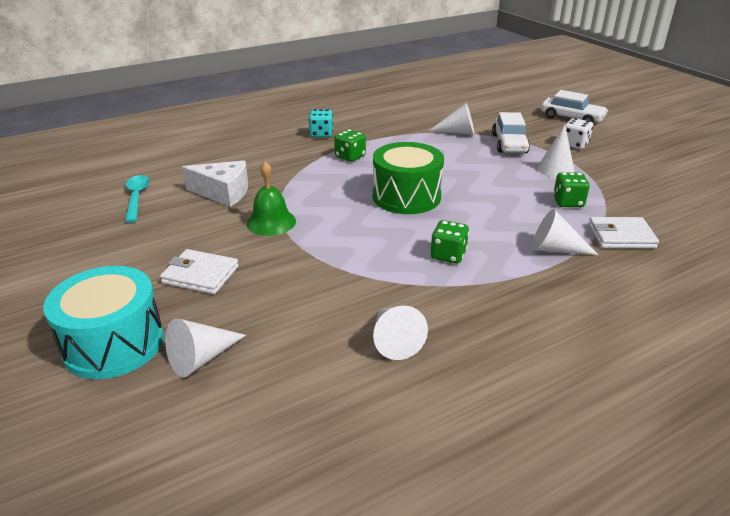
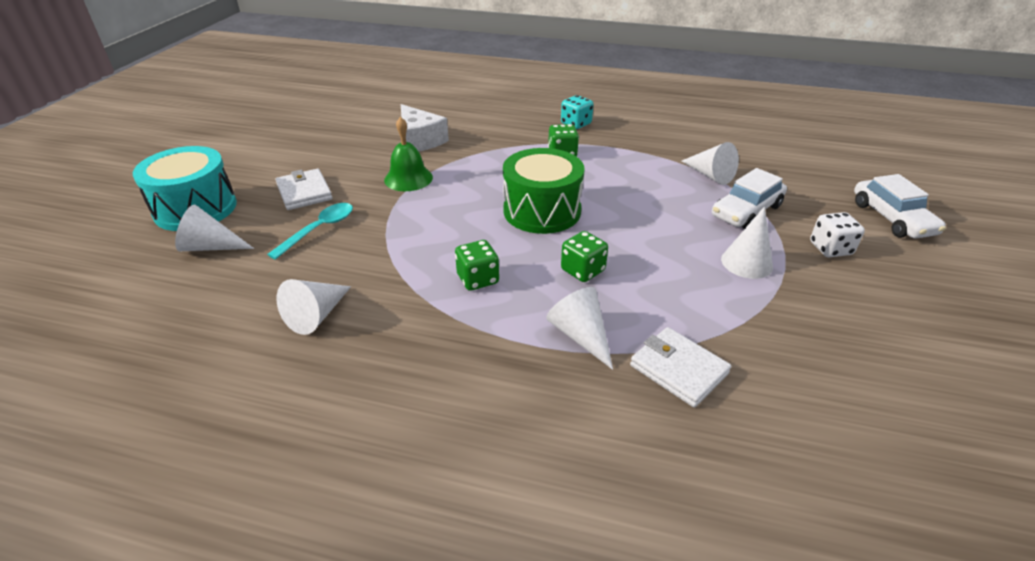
camera: 45 degrees right, 5 degrees up
(137, 198) = (366, 119): turquoise spoon -> turquoise spoon (319, 229)
(568, 202) = (690, 301): green dice -> green dice (582, 270)

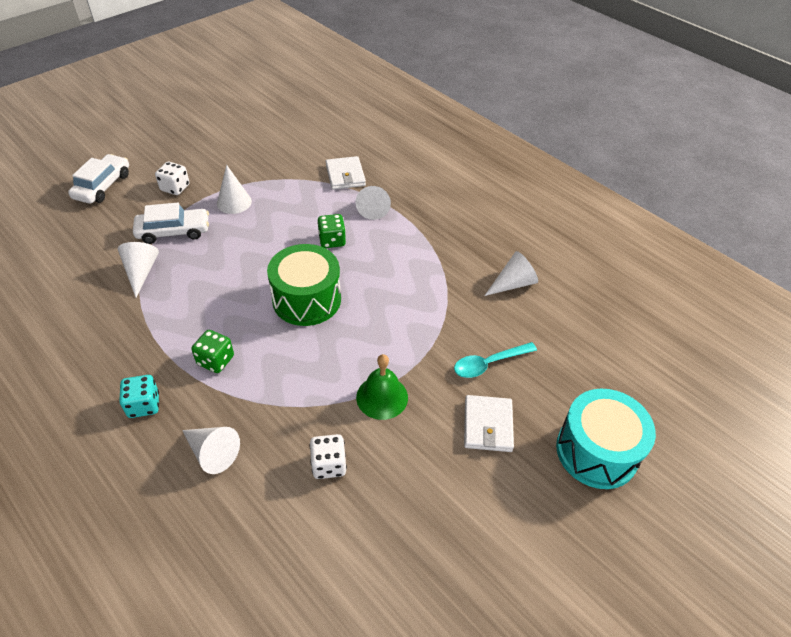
camera: 150 degrees left, 10 degrees up
(211, 247) = (581, 385): white cone -> white cone (212, 453)
(420, 140) = (329, 465): white cheese -> white dice
(478, 279) = (400, 264): green dice -> none

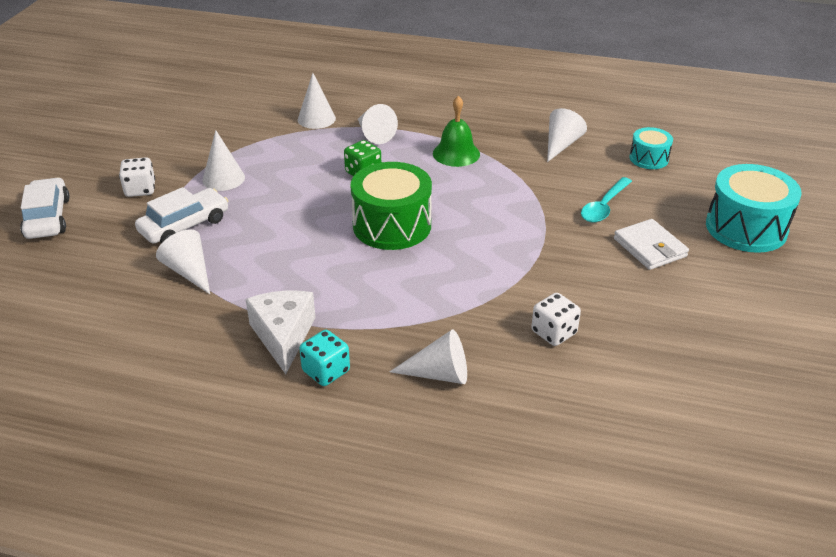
camera: 30 degrees left, 10 degrees down
(146, 359) = (283, 336): none -> white cheese
(215, 360) = (358, 306): green dice -> none
(345, 175) = (316, 119): white wallet -> white cone
(382, 397) = (543, 266): green bell -> green bell (456, 153)
(577, 333) = (648, 158): none -> turquoise drum

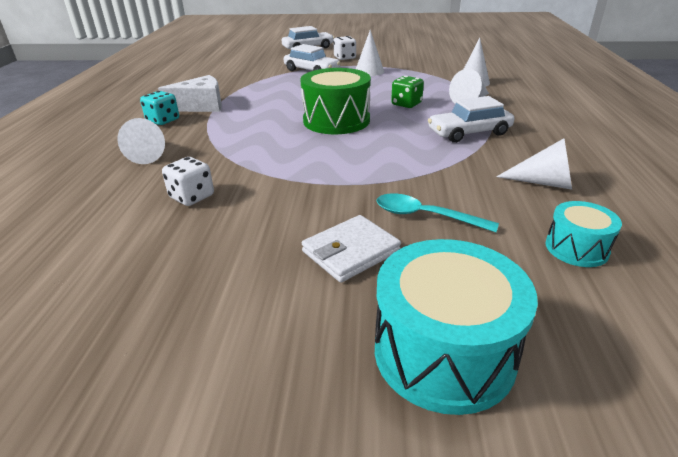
camera: 80 degrees right, 5 degrees down
(189, 271) = (265, 78): white cone -> none
(456, 153) = (469, 132): green bell -> white car

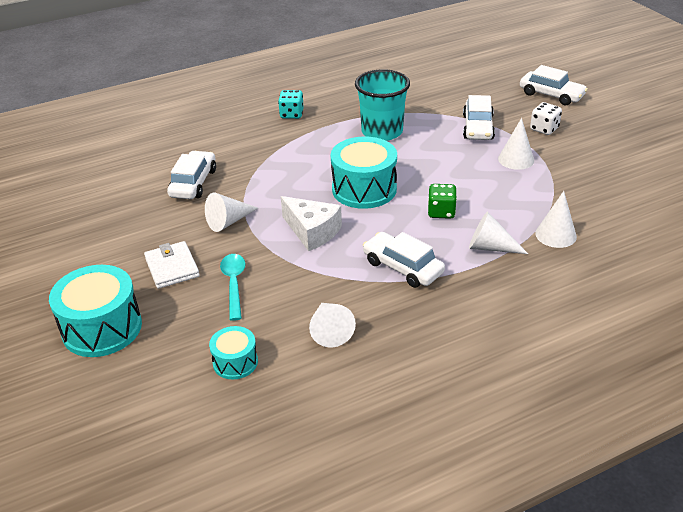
camera: 60 degrees right, 5 degrees up
(149, 154) = (236, 138): white cone -> white cone (228, 221)
(192, 197) = (193, 183): white dice -> white car
(201, 106) = (333, 115): white cheese -> white cheese (312, 231)
(262, 96) = (382, 132): none -> turquoise cup
(336, 121) = (364, 189): green drum -> turquoise drum
(351, 252) = (172, 267): white wallet -> white wallet turned 45 degrees clockwise

